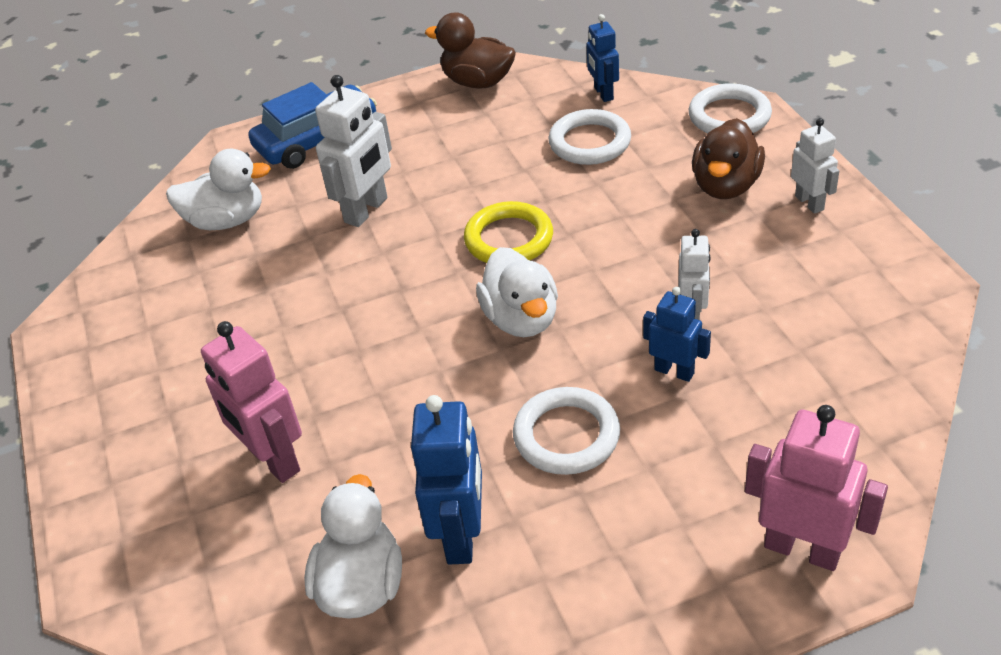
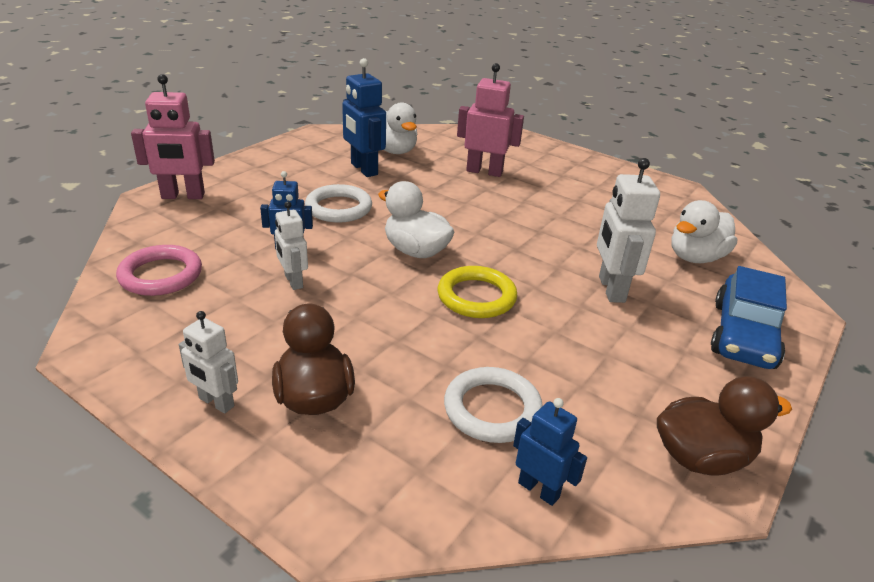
camera: 140 degrees right, 10 degrees down
(729, 116) = (353, 503): white ring -> none
(850, 369) = (161, 275): none -> pink ring

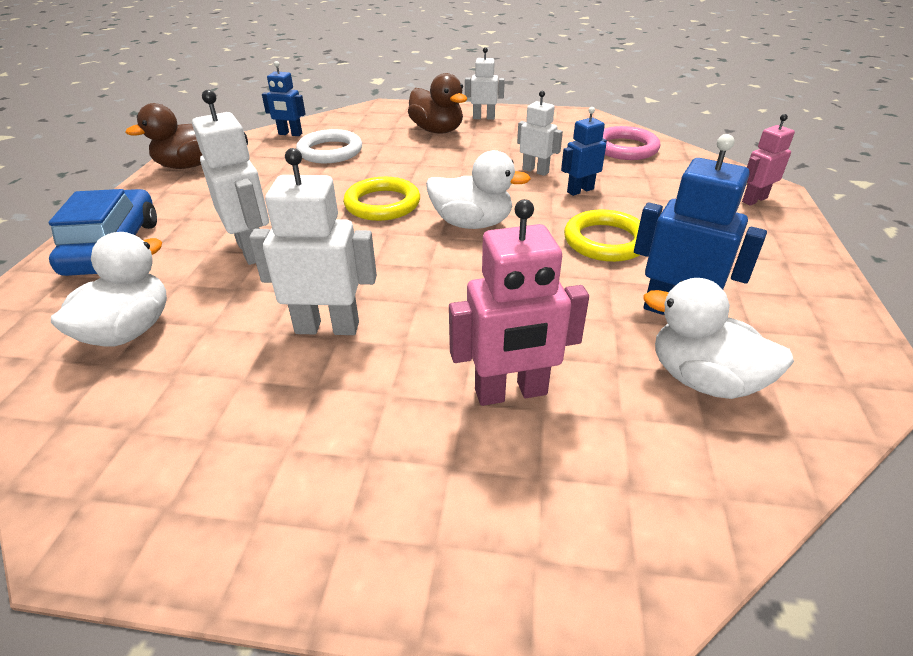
camera: 155 degrees right, 5 degrees up
(183, 196) = (754, 200): pink robot -> pink robot, size x0.62
(338, 208) = (605, 241): white ring -> yellow ring
(564, 221) = (327, 327): none -> white robot

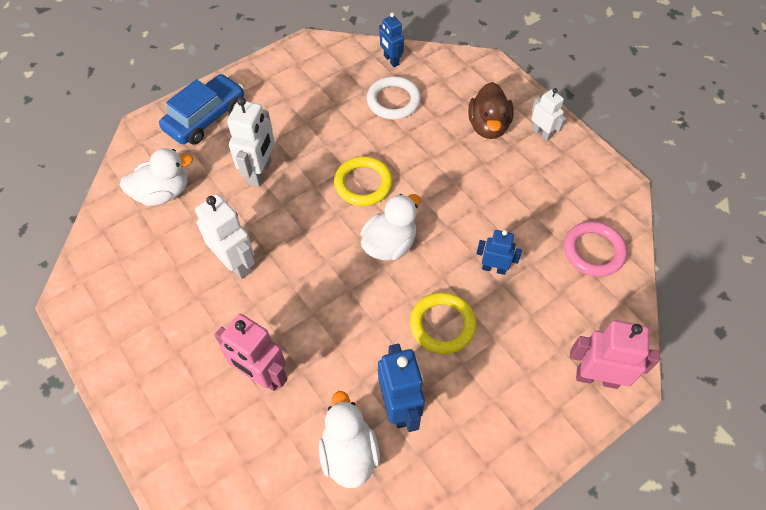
camera: 45 degrees right, 20 degrees up
(190, 165) = (303, 58): brown duck -> none
(472, 223) = (389, 244): white duck -> white duck turned 105 degrees counterclockwise
(535, 171) = (493, 225): white robot -> none
(754, 200) = (597, 377): pink robot -> pink robot, size x1.62

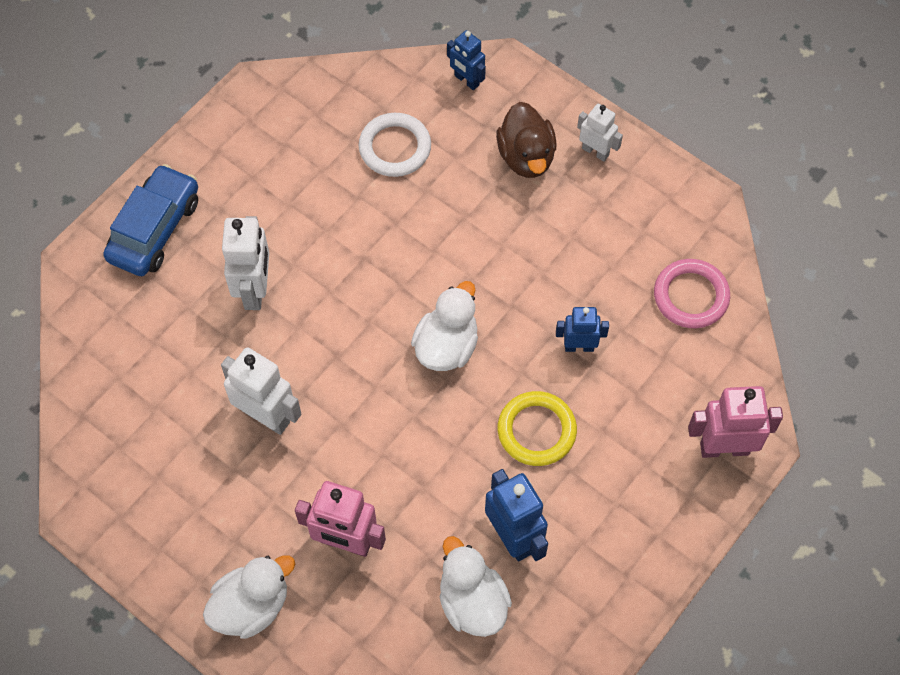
camera: 15 degrees left, 5 degrees up
(163, 193) = (139, 347): white duck -> white duck (251, 606)
(363, 184) = (390, 274): yellow ring -> none
(391, 60) = (374, 87): blue robot -> blue robot (466, 80)

